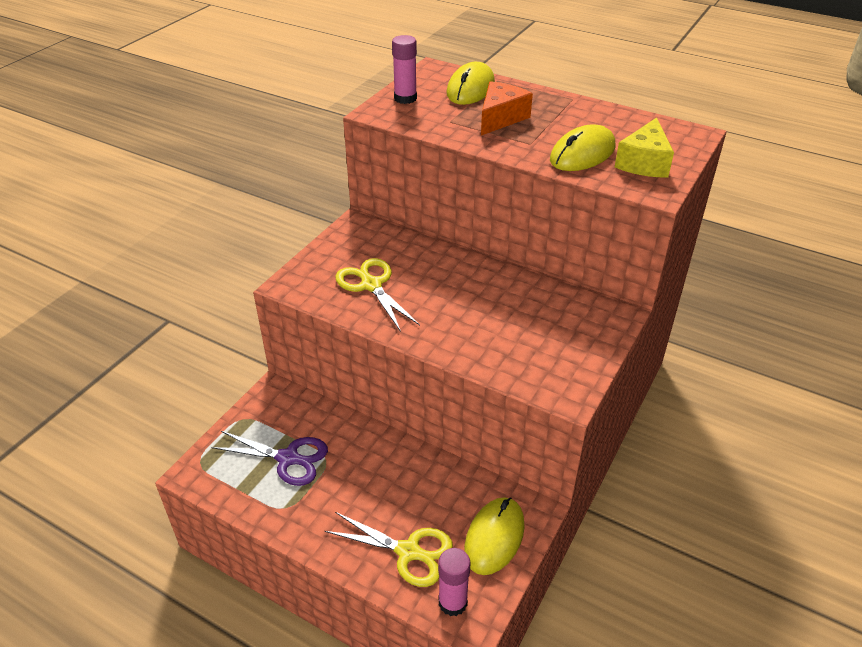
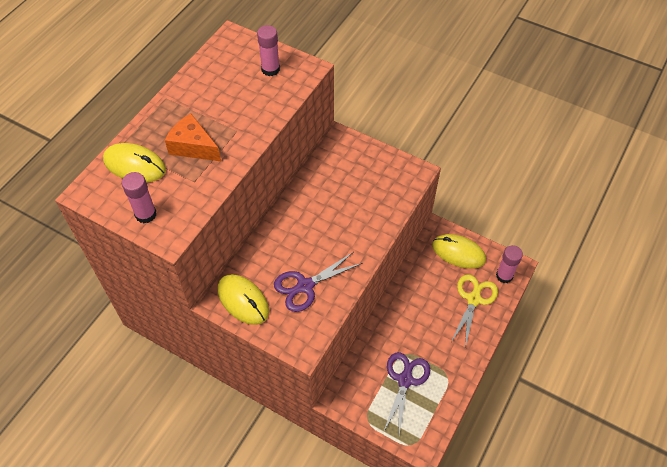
camera: 90 degrees left, 15 degrees up
(371, 285) = (305, 286): yellow scissors -> purple scissors
(582, 153) = (255, 101): yellow mouse -> yellow mouse (243, 300)
(644, 163) = (270, 69): yellow cheese -> pink glue stick

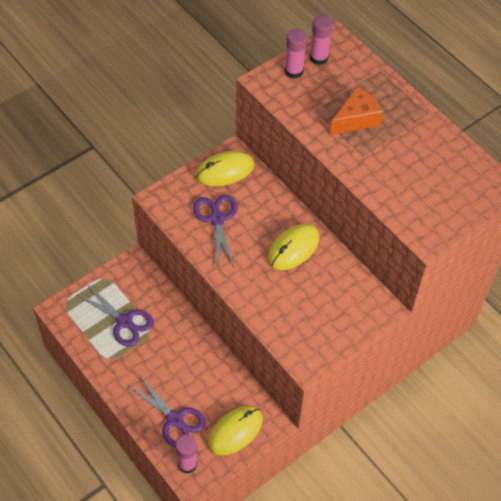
camera: 110 degrees right, 0 degrees up
(134, 165) = (352, 75): yellow mouse -> yellow mouse (293, 248)
(270, 69) = (437, 206): pink glue stick -> pink glue stick (319, 58)
(473, 299) = (175, 419): yellow scissors -> purple scissors

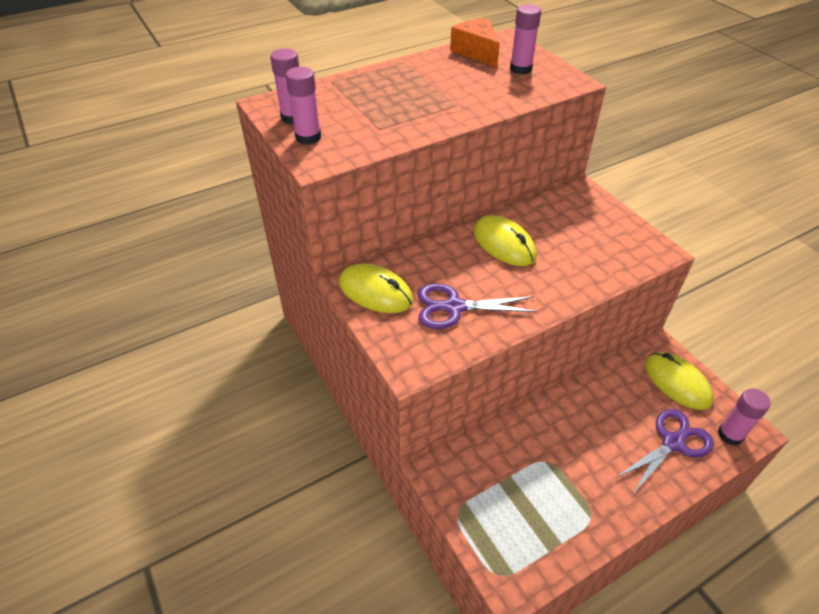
camera: 80 degrees left, 10 degrees down
(124, 321) = (531, 491): purple scissors -> none
(225, 170) = (375, 292): yellow mouse -> yellow mouse turned 45 degrees counterclockwise
(356, 119) = (401, 103): orange cheese -> orange cheese (476, 52)
(439, 199) = (520, 69): none -> pink glue stick

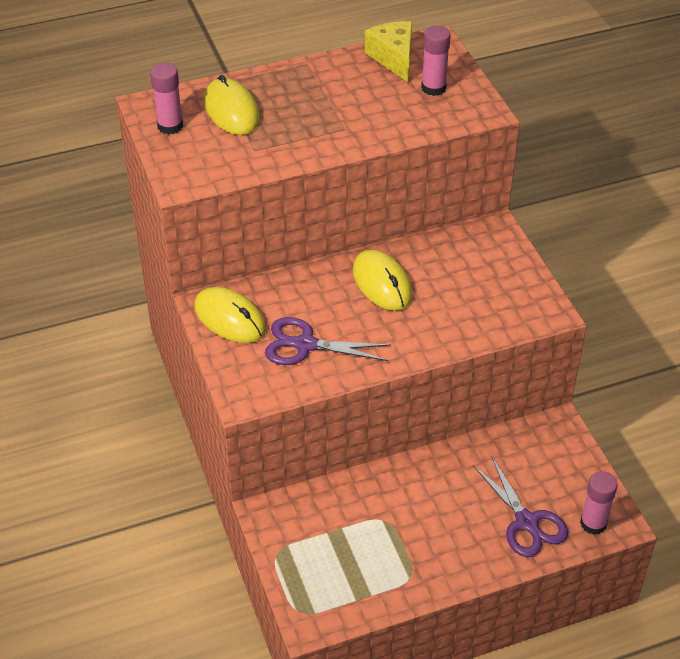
camera: 10 degrees right, 0 degrees up
(308, 137) = (180, 152): pink glue stick -> none
(476, 52) = (393, 58): orange cheese -> yellow cheese
(673, 442) = (526, 522): purple scissors -> purple scissors turned 90 degrees clockwise
(677, 382) = (560, 462): yellow mouse -> yellow mouse (231, 110)

